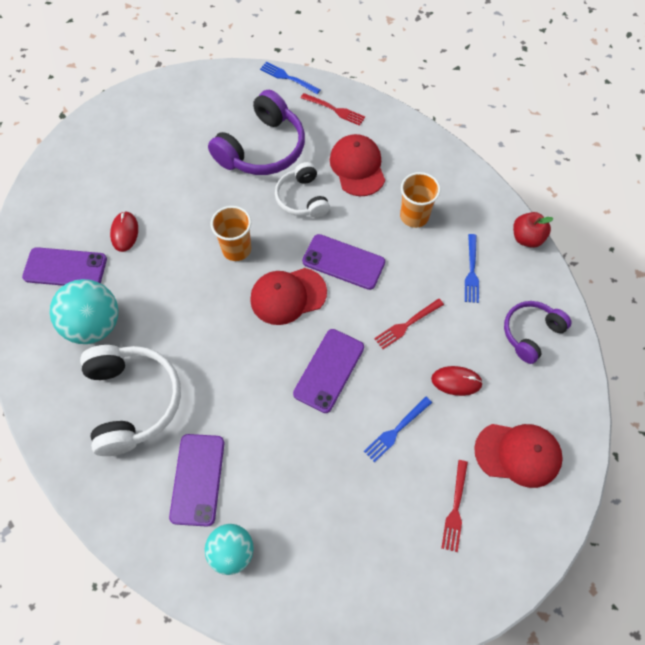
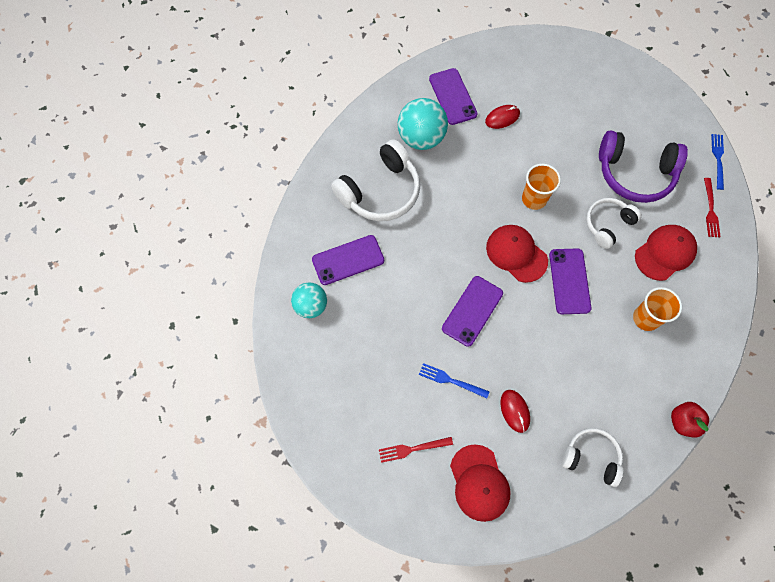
camera: 65 degrees right, 5 degrees up
(329, 370) = (472, 311): purple phone -> purple phone turned 60 degrees counterclockwise
(407, 324) = (542, 353): red fork -> none
(471, 271) = (621, 386): blue fork -> none
(531, 333) = (591, 457): purple headphones -> white headphones

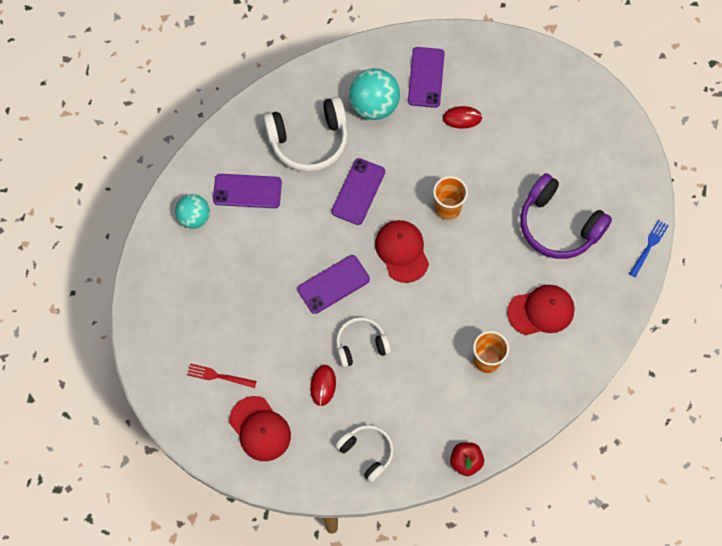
camera: 25 degrees right, 0 degrees up
(451, 380) = (282, 335): blue fork -> none
(479, 483) = (260, 429): red cap -> red cap turned 45 degrees counterclockwise
(569, 281) = (436, 297): purple phone -> purple phone (358, 191)
(608, 224) = (503, 262): white headphones -> white headphones (361, 345)
(710, 210) = (610, 291): red fork -> none

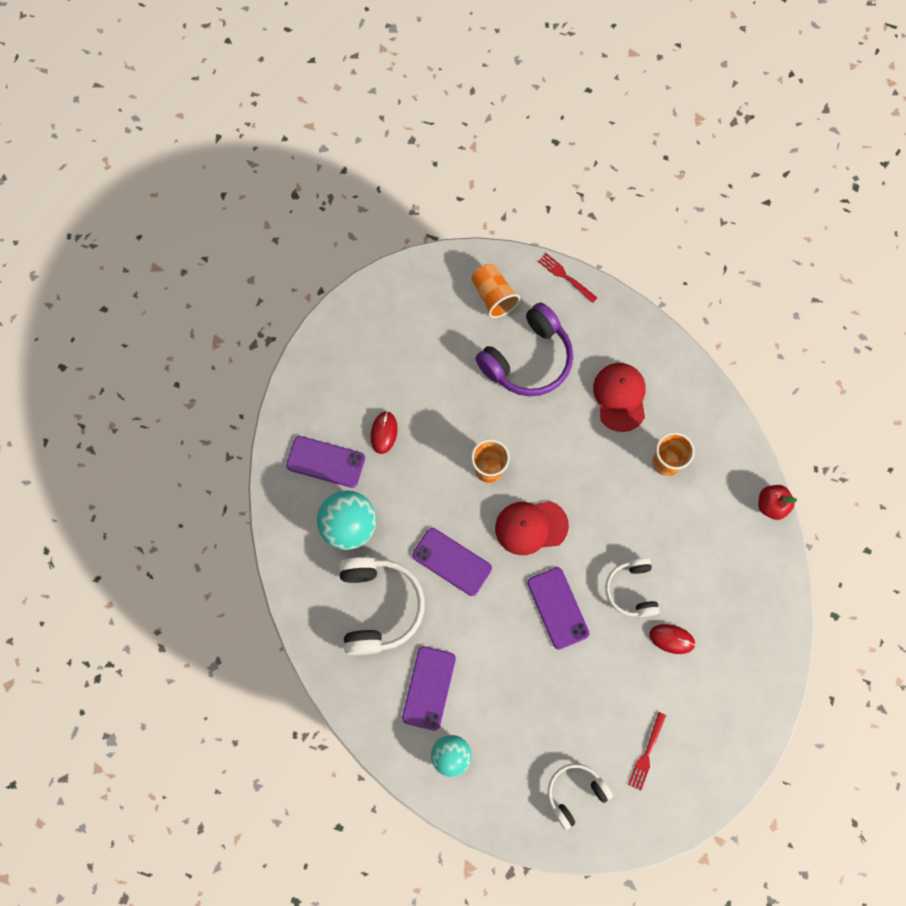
camera: 80 degrees left, 5 degrees up
(260, 429) = (712, 716): red cap -> none
(367, 453) = (751, 604): white headphones -> white headphones (575, 793)
(613, 187) = (493, 296): none -> orange cup
(649, 246) = (565, 277): blue fork -> red fork

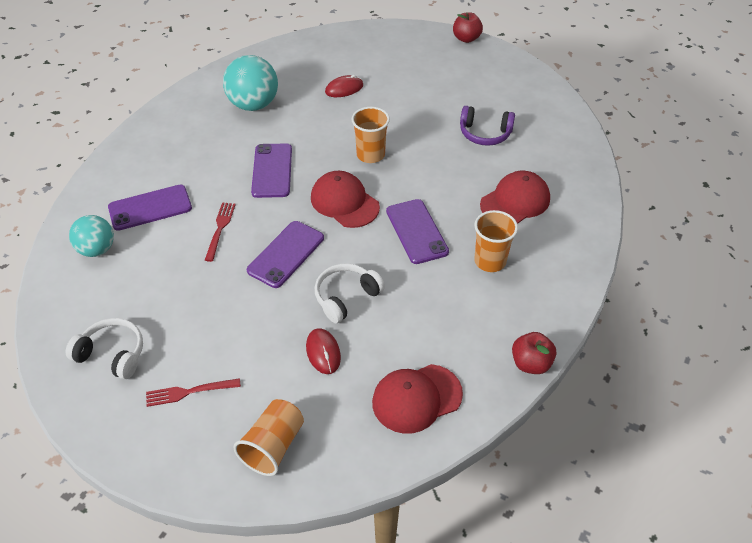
camera: 55 degrees right, 25 degrees down
(325, 462) = (293, 72): purple phone -> purple phone (416, 231)
(378, 606) = (200, 148): white headphones -> none
(389, 276) = (466, 38): none -> red apple
(493, 296) = (513, 92): orange cup -> orange cup (273, 446)
(528, 359) = (485, 133): purple headphones -> purple headphones, size x0.61
(565, 277) = (577, 122): red fork -> red fork (220, 229)
(750, 601) = (416, 398): none -> red cap

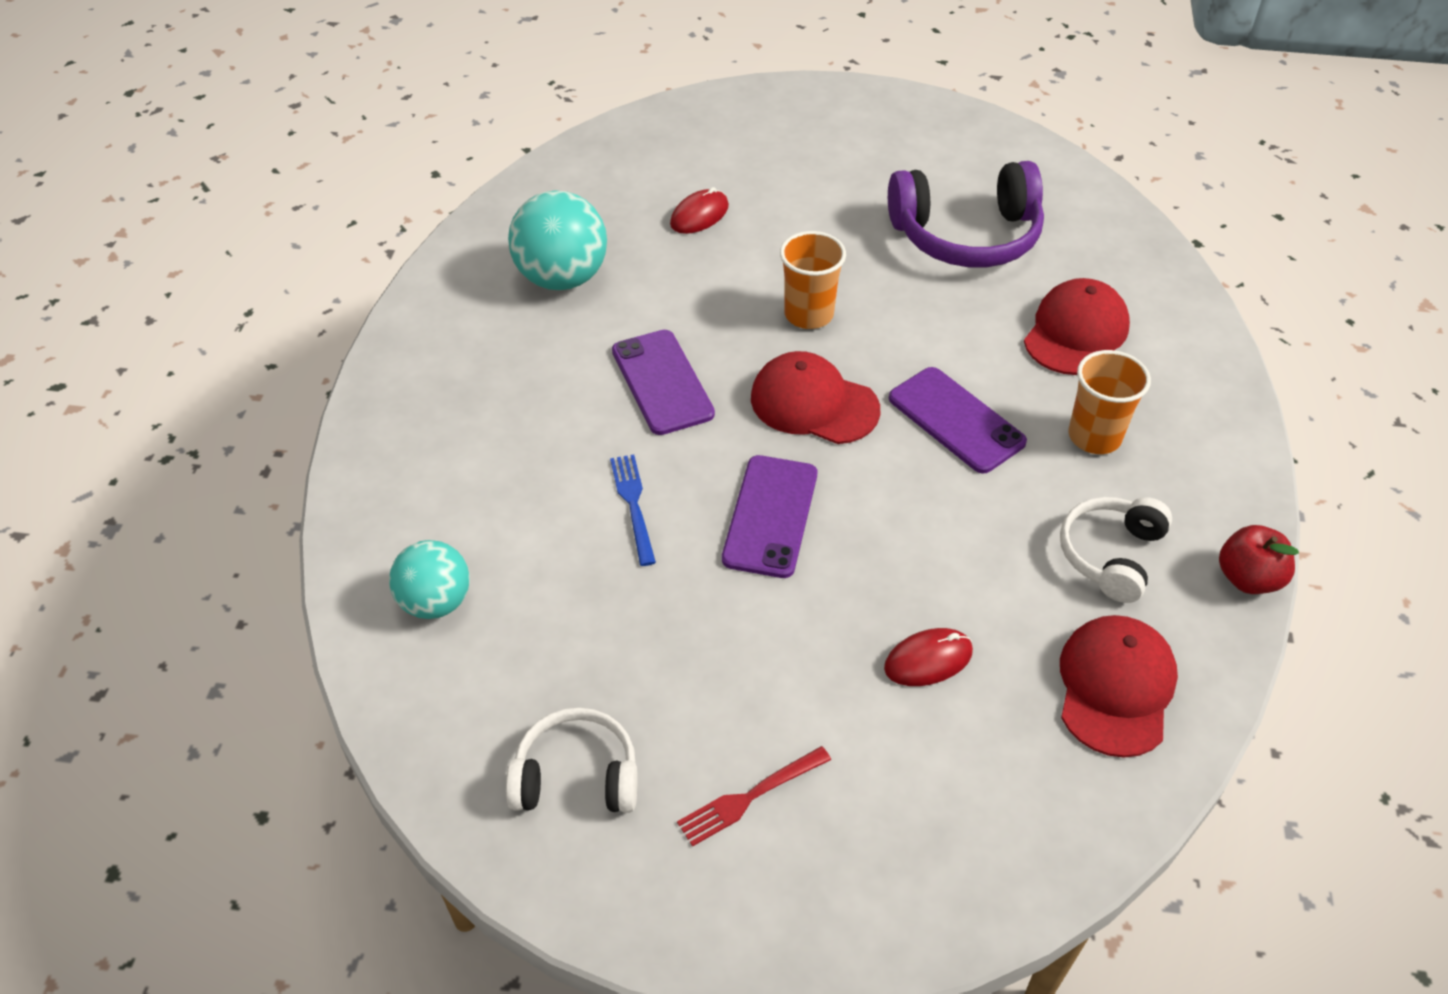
camera: 20 degrees left, 0 degrees up
(150, 208) = (488, 502): purple phone -> none
(220, 229) = (633, 505): red fork -> blue fork
(273, 446) = (942, 840): orange cup -> none
(323, 352) = (928, 660): red mouse -> red mouse turned 75 degrees counterclockwise
(346, 297) = (910, 558): white headphones -> white headphones (1111, 555)
(416, 398) = (1115, 687): red cap -> red cap turned 150 degrees clockwise
(466, 38) = (846, 89): red apple -> none
(485, 133) = (966, 236): purple headphones -> purple headphones, size x1.65

